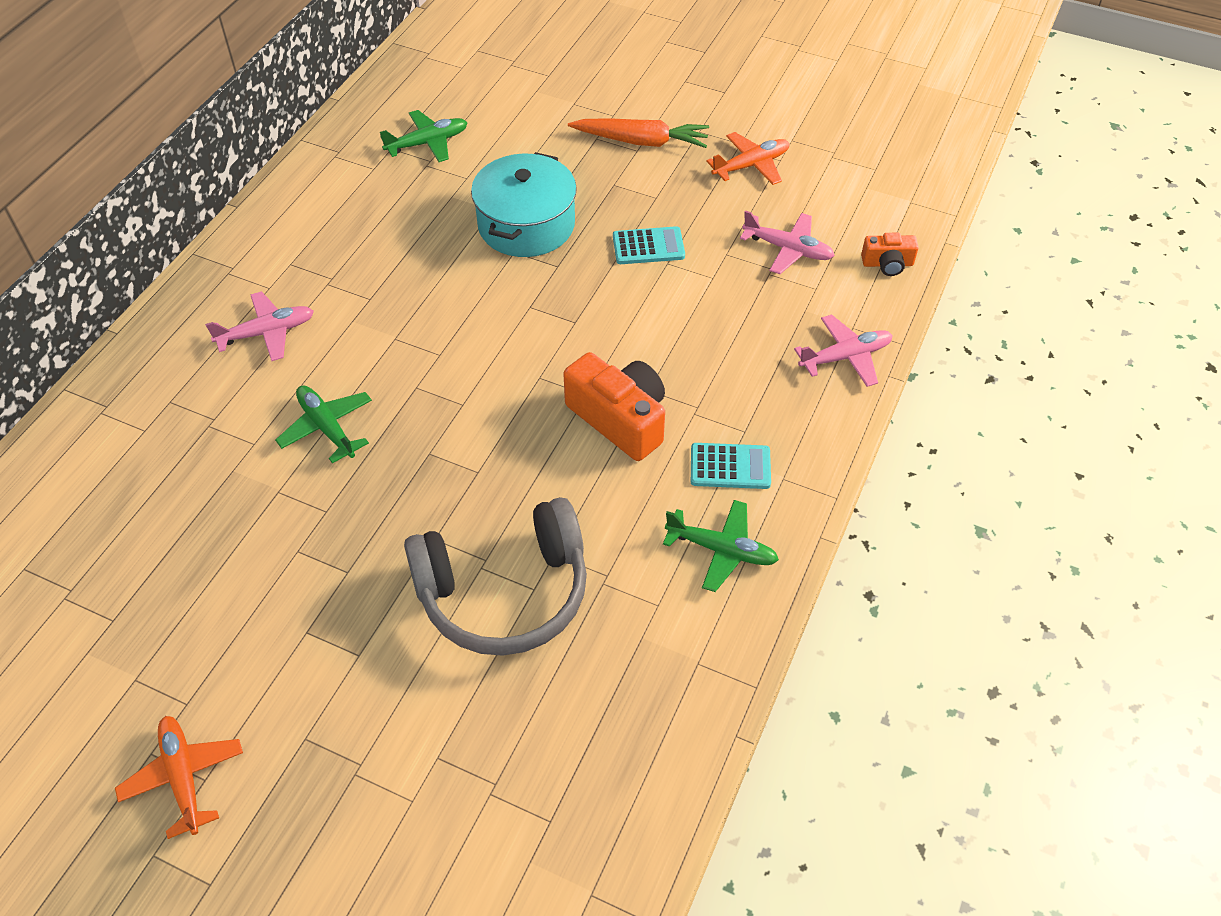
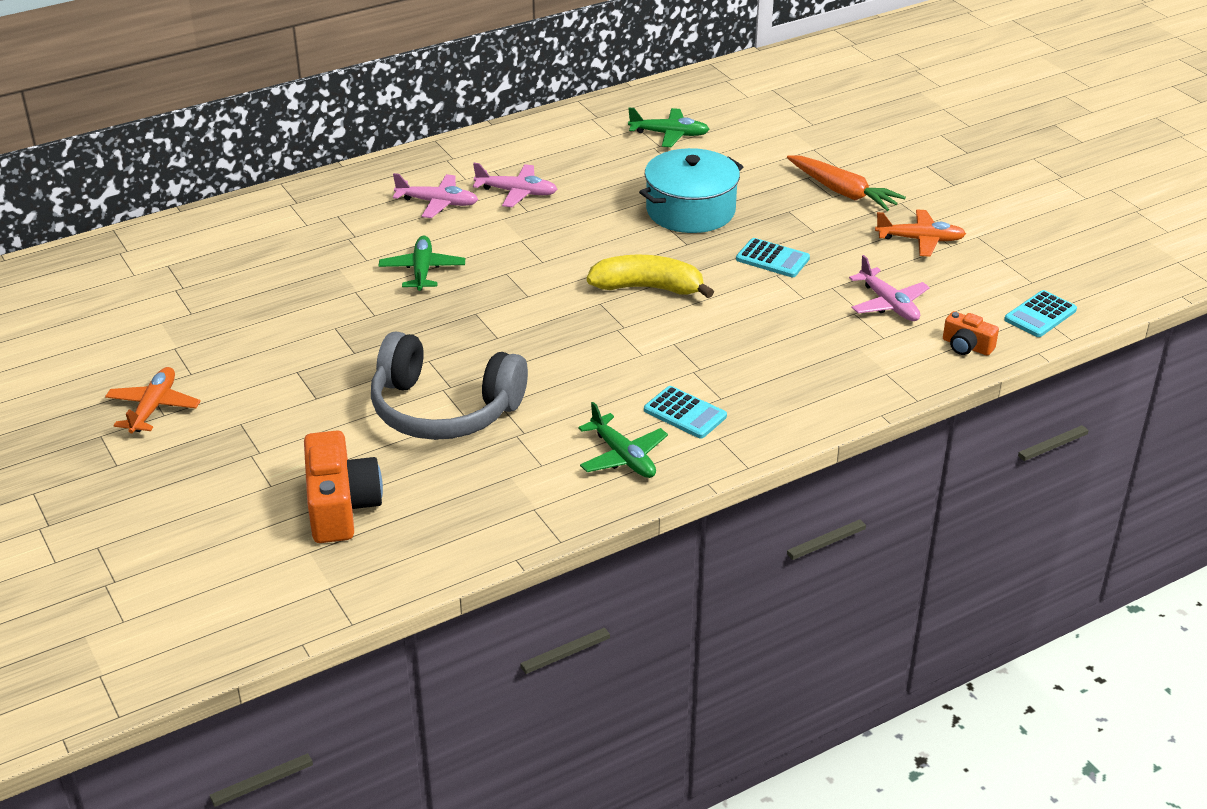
camera: 35 degrees right, 15 degrees down
(568, 336) = (648, 288): none -> yellow banana
(620, 419) = (632, 351): orange camera -> orange camera (341, 506)
(845, 357) = (858, 389): pink plane -> pink plane (517, 192)
(912, 201) = (1040, 315): none -> turquoise calculator

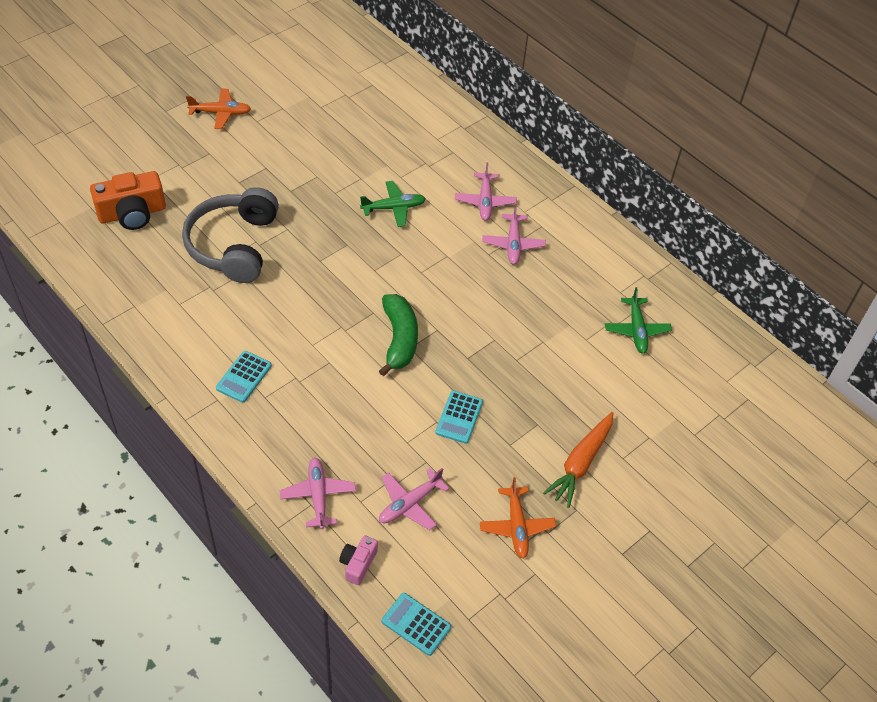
camera: 75 degrees right, 15 degrees up
(623, 457) = (191, 346): green plane -> none
(648, 288) = (399, 339): yellow banana -> green banana
(690, 210) = (518, 356): turquoise pot -> none
(874, 367) = (318, 495): none -> pink plane
(966, 346) = (358, 564): orange camera -> pink camera

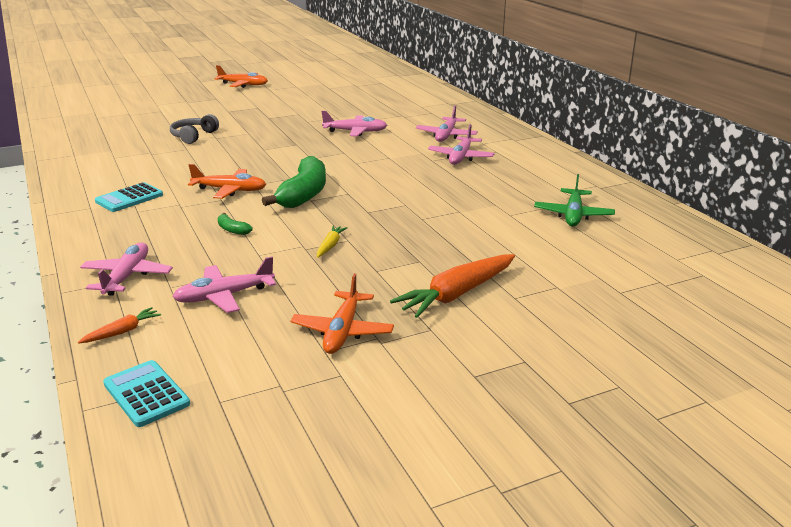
camera: 20 degrees right, 25 degrees down
(132, 213) = (124, 116): orange camera -> none
(234, 245) = (193, 136): grey headphones -> grey headphones, size x0.48
(329, 345) = (230, 190): none -> orange plane
(358, 564) = (122, 332): pink camera -> orange carrot
(366, 410) = (232, 230): none -> green banana
(394, 208) = (355, 132): green plane -> pink plane
(459, 417) = (330, 246): turquoise calculator -> yellow carrot

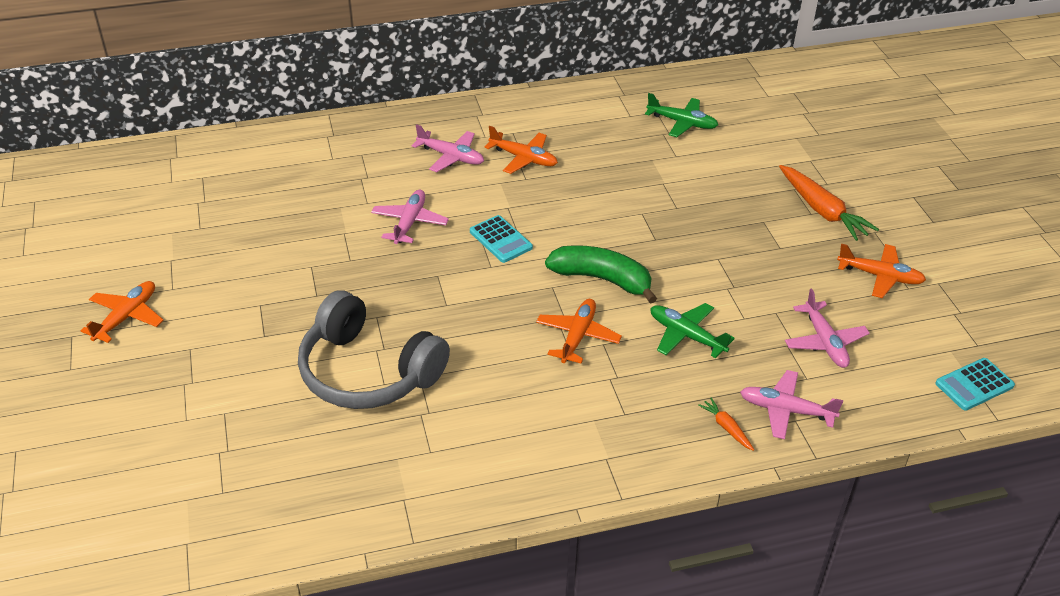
camera: 80 degrees left, 15 degrees up
(122, 332) = (887, 406): orange carrot -> orange carrot (726, 428)
(129, 198) = (584, 424): turquoise calculator -> turquoise calculator (501, 239)
(193, 136) = (368, 371): grey headphones -> grey headphones, size x2.08
(232, 230) = (686, 335): green banana -> green plane
(330, 246) = (729, 270): yellow carrot -> none
(460, 157) = (524, 158): pink plane -> orange plane

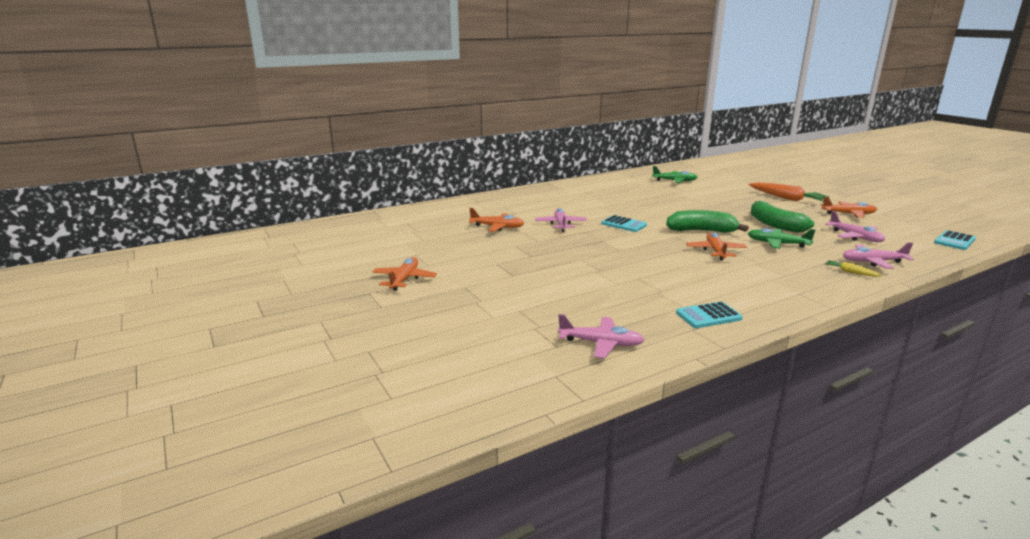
camera: 15 degrees left, 20 degrees down
(368, 371) = (601, 280): grey headphones -> none
(445, 478) = (708, 316): none -> turquoise calculator
(451, 157) = (559, 202): pink plane -> pink plane (601, 343)
(524, 158) = (602, 198): orange plane -> orange plane (497, 227)
(726, 428) = (850, 272): orange carrot -> yellow carrot
(729, 284) = (774, 225): none -> green banana

